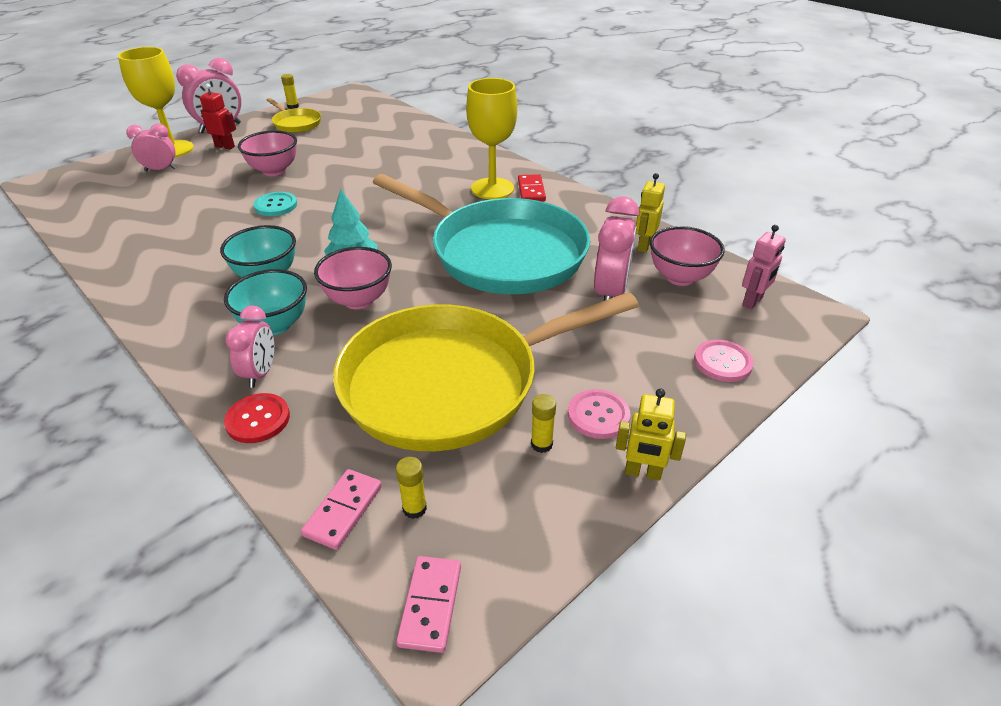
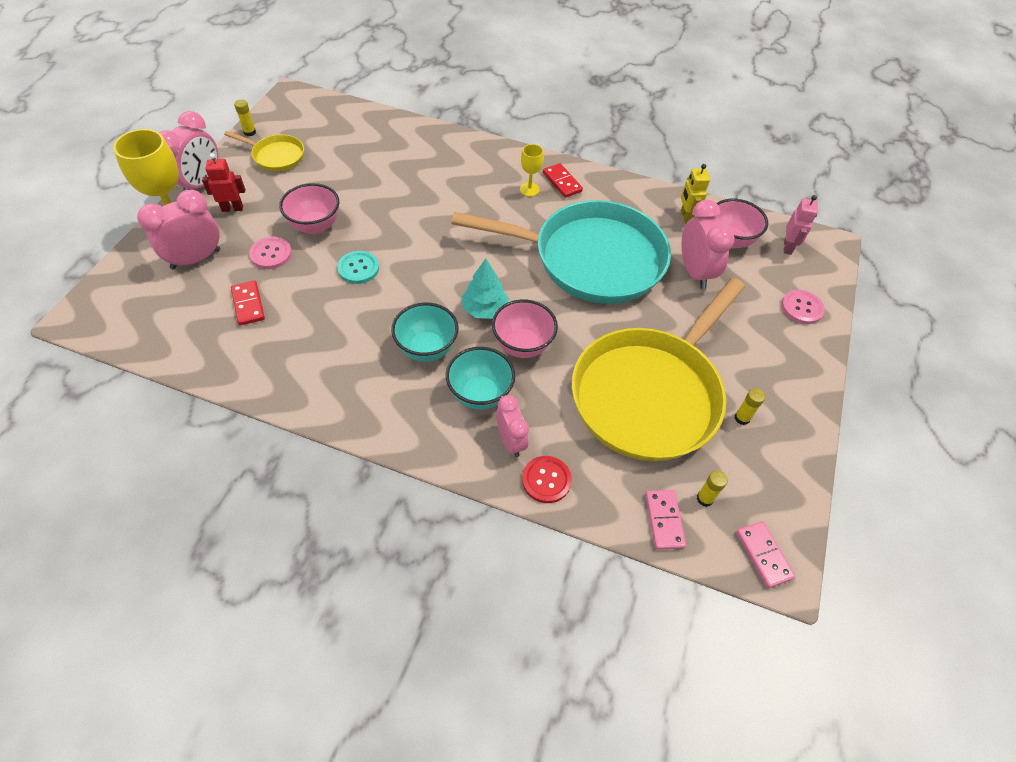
camera: 30 degrees left, 15 degrees up
(160, 170) = (196, 259): pink clock -> pink clock, size x1.55
(162, 206) = (248, 304): none -> red domino
(492, 189) = (529, 189): yellow goblet -> yellow goblet, size x0.51
(598, 415) = (759, 381): pink button -> pink button (271, 254)
(642, 473) = (811, 413): yellow robot -> none

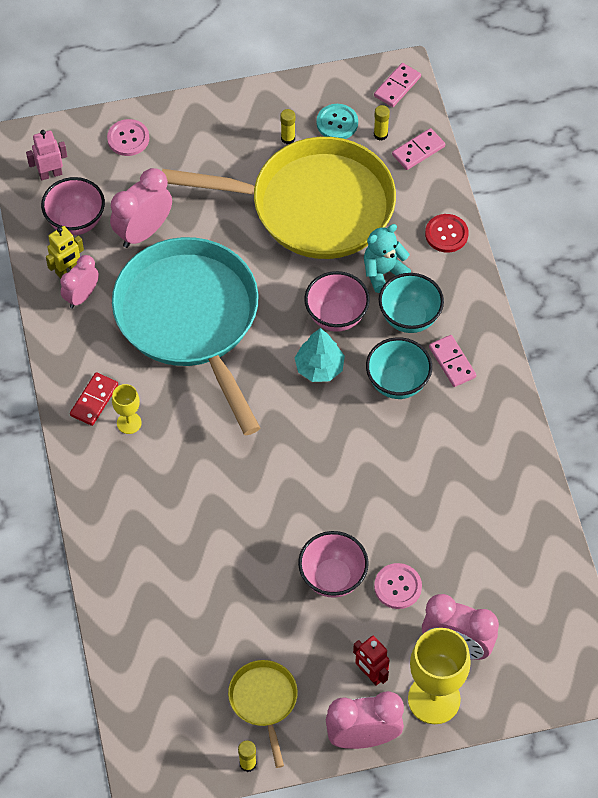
camera: 120 degrees left, 5 degrees up
(248, 304) = (467, 555): red domino -> none
(358, 268) = (354, 499): turquoise button -> turquoise button (337, 123)
(411, 398) = (452, 362): none -> pink domino
(511, 441) = (433, 273): pink clock -> pink clock (81, 296)
(541, 403) = (383, 272): none -> turquoise teddy bear

